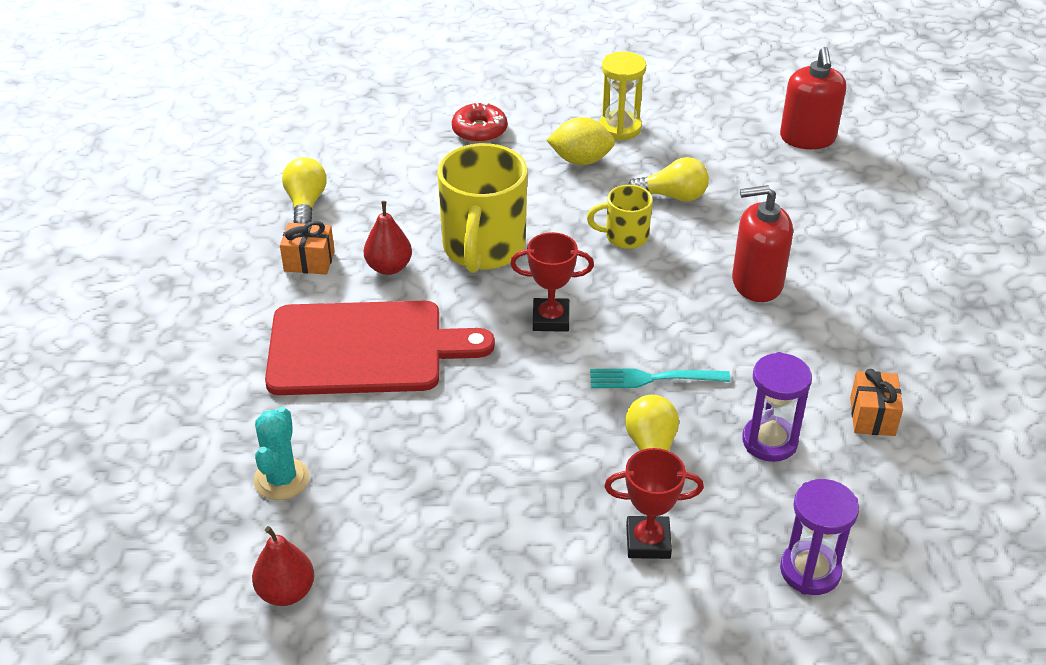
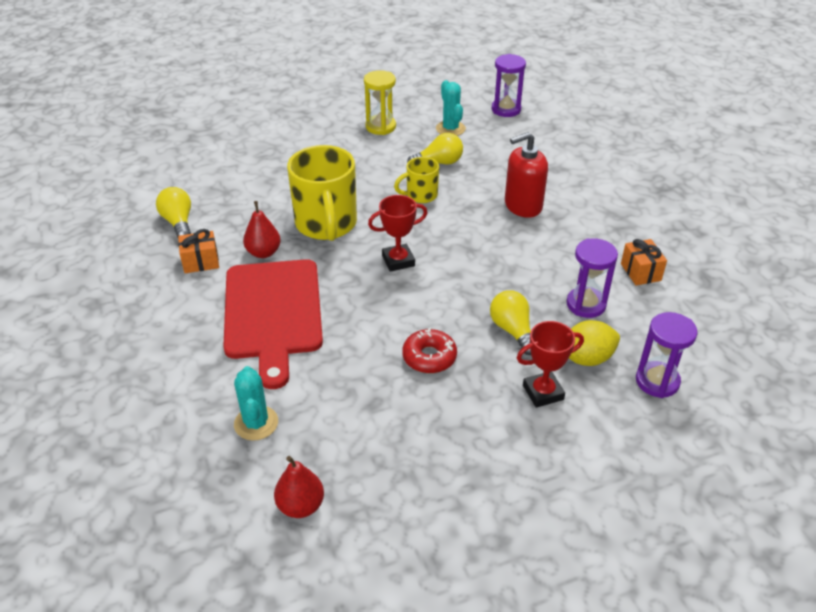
camera: 20 degrees left, 0 degrees up
(364, 348) = (273, 313): red cutting board -> red cutting board turned 105 degrees clockwise
(479, 130) = (283, 147): red donut -> red donut (429, 357)
(580, 160) = (364, 152): yellow lemon -> yellow lemon (586, 358)
(653, 378) = (488, 283): turquoise fork -> none
(714, 150) = (450, 129): none -> turquoise cactus
(807, 138) = (506, 109): red soap dispenser -> purple hourglass

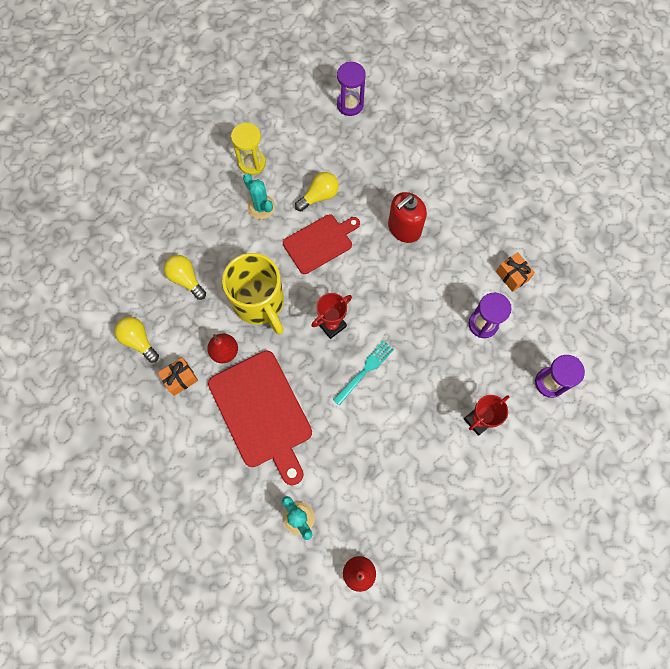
camera: 20 degrees left, 30 degrees up
(416, 308) = (365, 371): none -> turquoise fork
(420, 195) = (320, 242): yellow mug -> red cutting board
(429, 357) = (391, 415): red donut -> none
(450, 129) = (312, 147): turquoise cactus -> turquoise cactus (261, 207)
(512, 330) = (440, 368): yellow light bulb -> yellow light bulb (186, 279)
(586, 358) = (498, 378): yellow lemon -> none

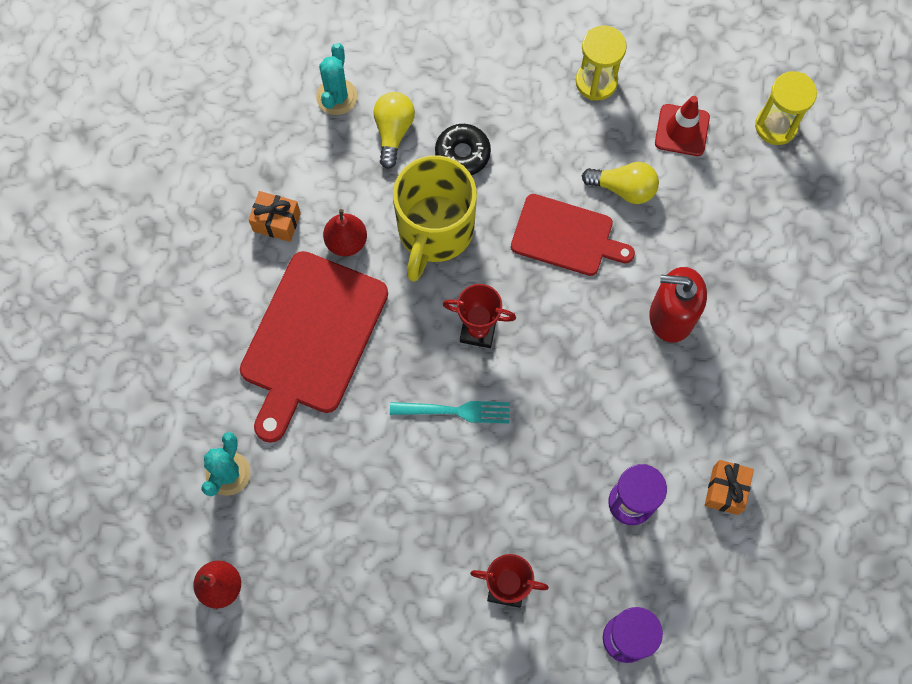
camera: 50 degrees right, 0 degrees up
(139, 341) = (282, 144): yellow light bulb -> none
(230, 255) = (462, 153): none -> black donut
(261, 207) = (551, 137): turquoise cactus -> turquoise cactus (336, 97)
(313, 146) = (682, 130): none -> red traffic cone
(350, 104) = (776, 126): purple hourglass -> yellow hourglass

